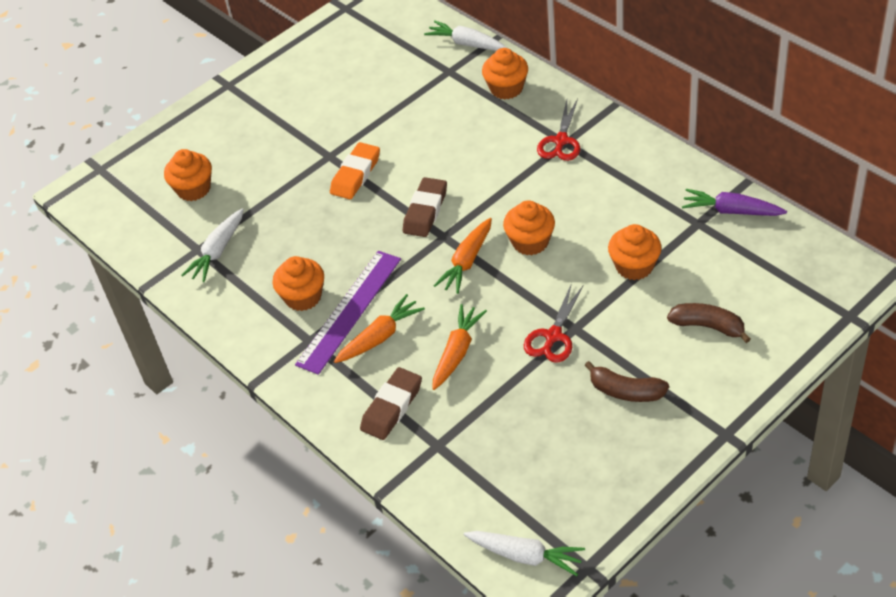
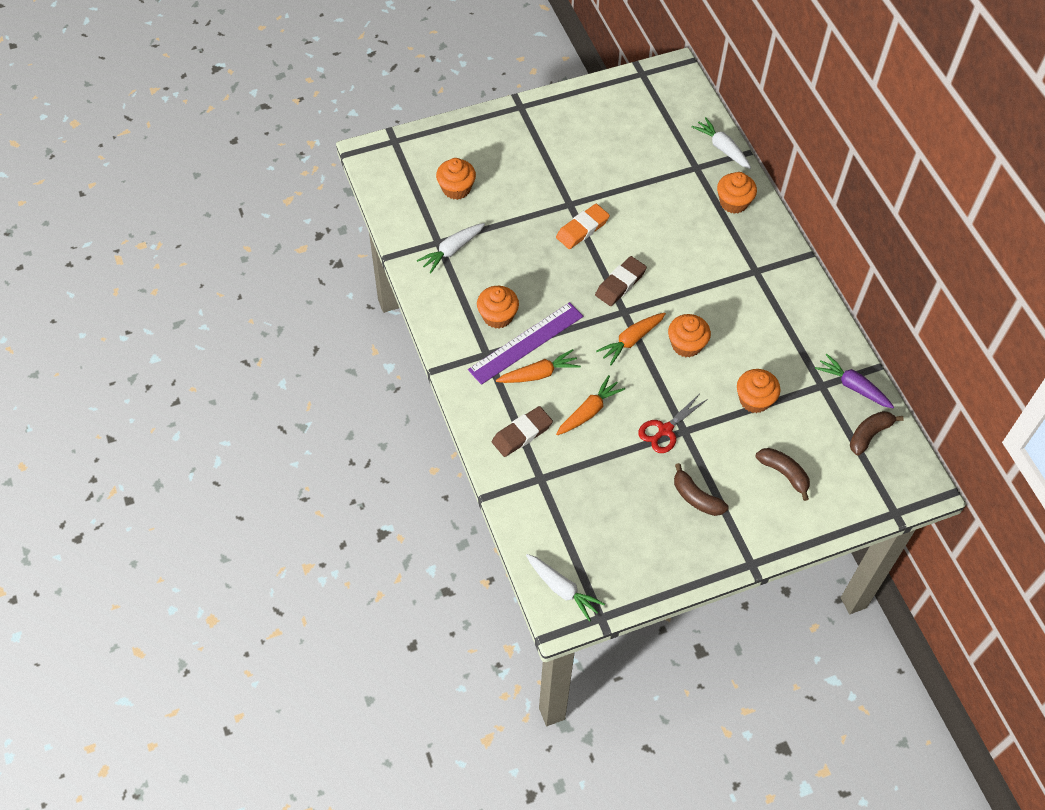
camera: 15 degrees right, 10 degrees up
(561, 141) = (753, 268): red scissors -> none
(776, 250) = (869, 435): none -> brown banana

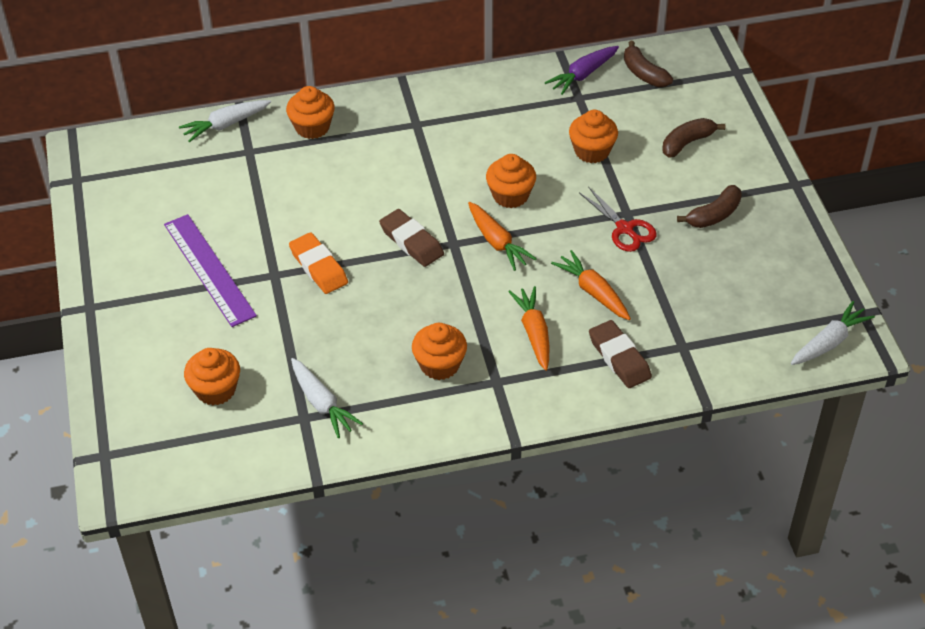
camera: 80 degrees left, 10 degrees down
(526, 343) = (485, 340): purple ruler -> purple ruler (209, 269)

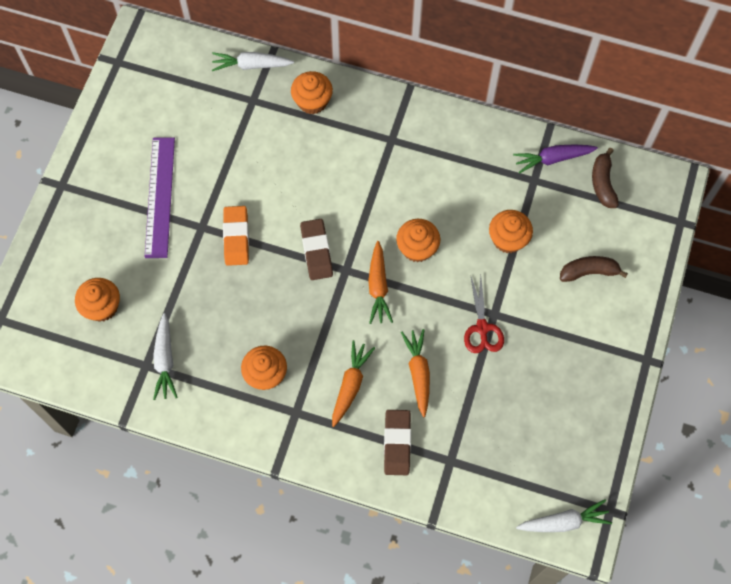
camera: 30 degrees right, 20 degrees up
(714, 215) = (560, 354): brown banana -> none

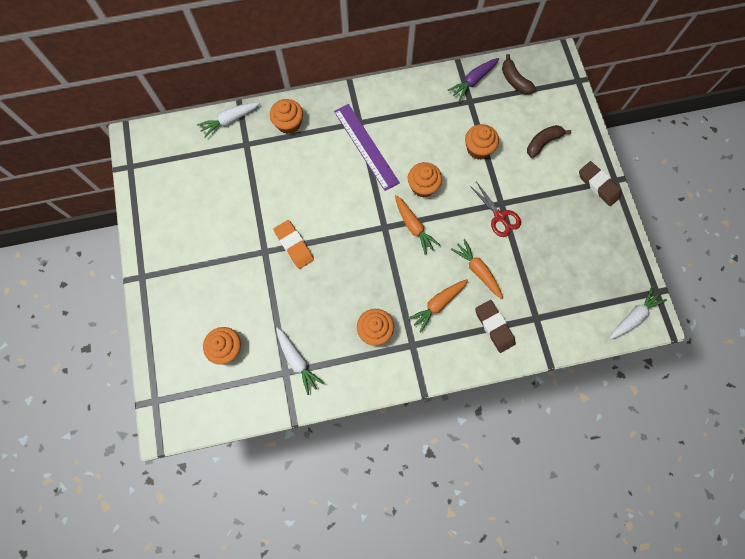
camera: 30 degrees left, 5 degrees up
(160, 197) = (221, 246): purple ruler -> purple ruler (366, 146)
(316, 251) = (356, 225): brown eraser -> brown eraser (598, 185)
(350, 385) = (438, 304): orange carrot -> orange carrot turned 120 degrees counterclockwise

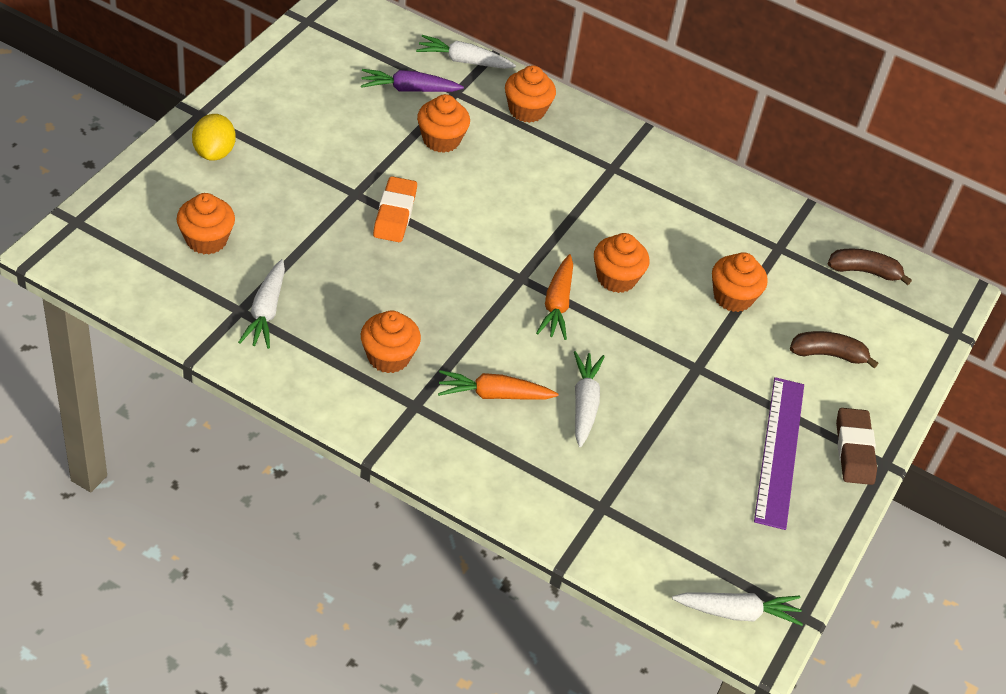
camera: 35 degrees right, 25 degrees down
(174, 293) = (214, 152): none -> yellow lemon
(269, 180) = (441, 140): none -> orange cupcake
(366, 146) = (592, 193): purple ruler -> purple ruler (779, 451)
(473, 81) = (806, 233): purple carrot -> purple carrot (409, 89)
(477, 270) = (584, 404): orange carrot -> white carrot
(494, 327) = (536, 471): brown eraser -> none
(499, 217) = (678, 378): red scissors -> none
(514, 81) = (864, 271): brown banana -> brown banana turned 90 degrees clockwise

